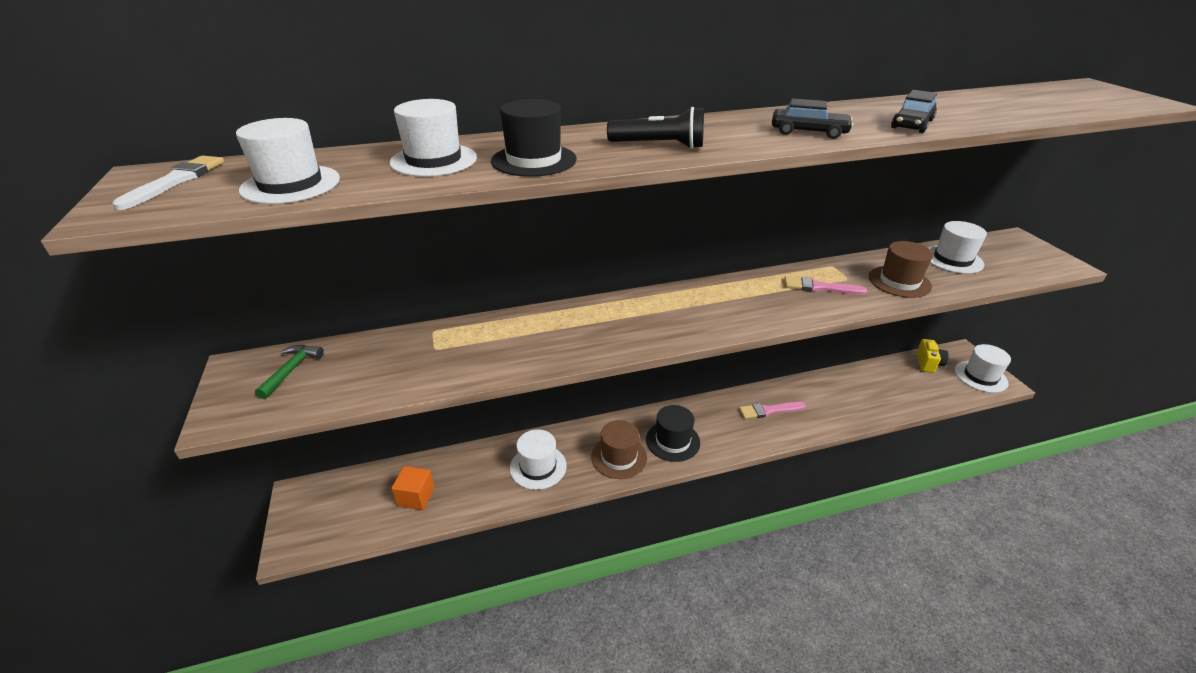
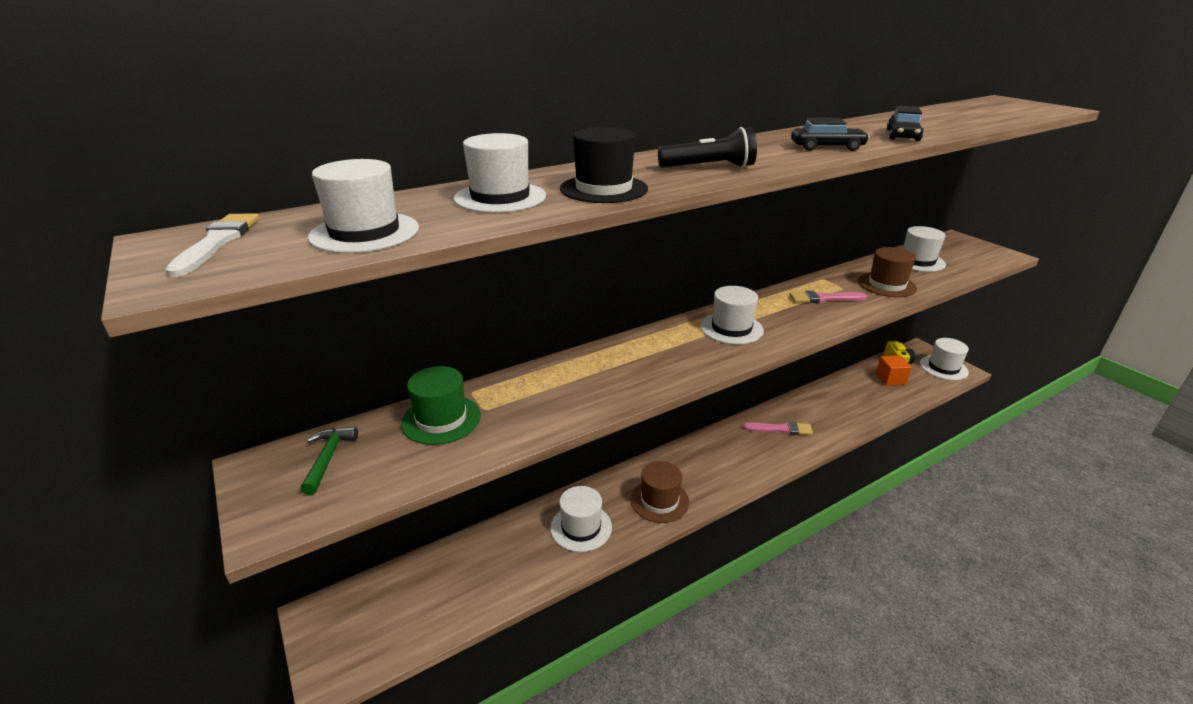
camera: 15 degrees left, 5 degrees down
(395, 352) = (441, 419): none -> green hat
(416, 497) = (459, 587): orange cube -> orange cube (890, 379)
(673, 441) = (705, 474): black hat -> none
(704, 305) = (731, 328): none -> white hat
(769, 410) = (781, 429): pink brush -> pink brush turned 150 degrees counterclockwise

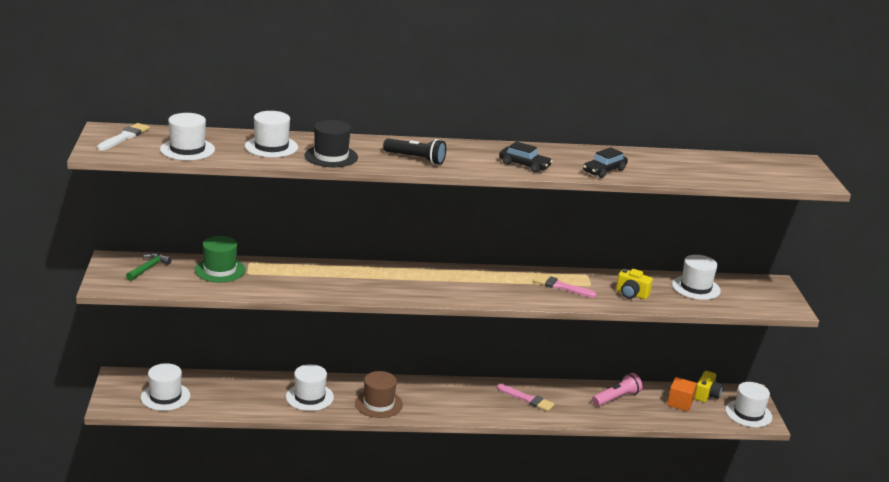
camera: 25 degrees right, 5 degrees down
(731, 328) = (458, 282): white hat -> white hat (165, 396)
(843, 395) = (616, 398): none -> pink flashlight
(886, 285) = (631, 294): brown hat -> yellow camera

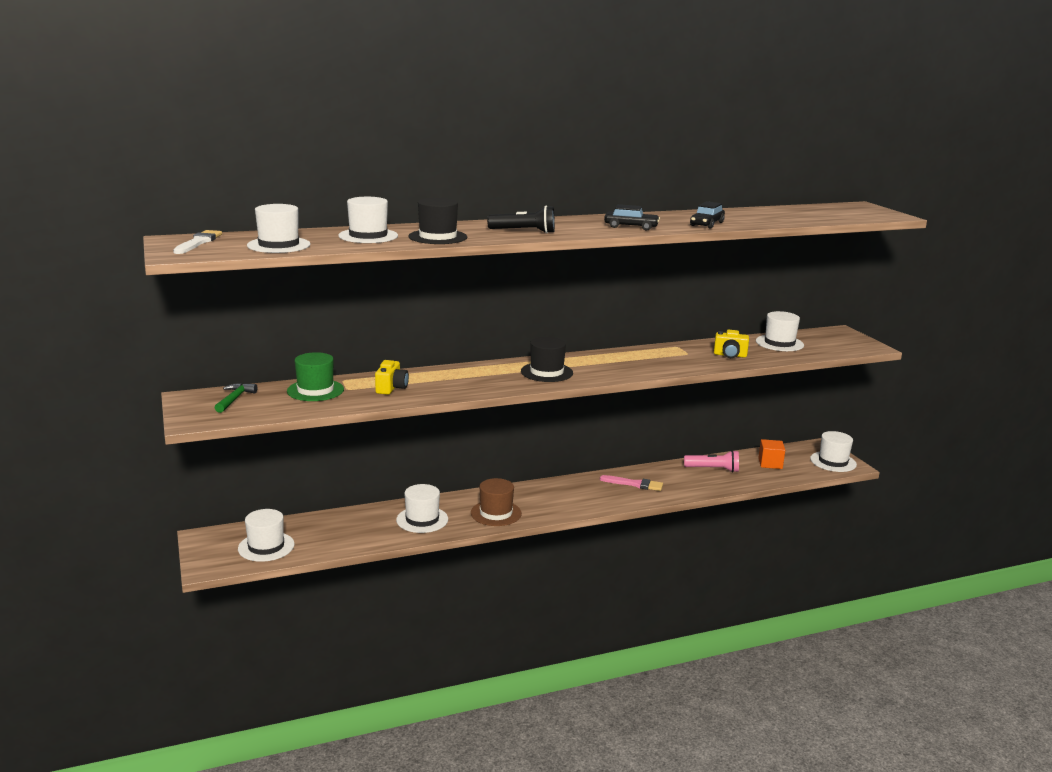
camera: 15 degrees left, 5 degrees down
(437, 284) = (546, 372): none -> black hat
(561, 287) = (663, 358): pink brush -> none
(616, 398) = (713, 469): pink flashlight -> pink flashlight turned 60 degrees clockwise
(706, 395) = (787, 453): yellow camera -> yellow camera (391, 388)

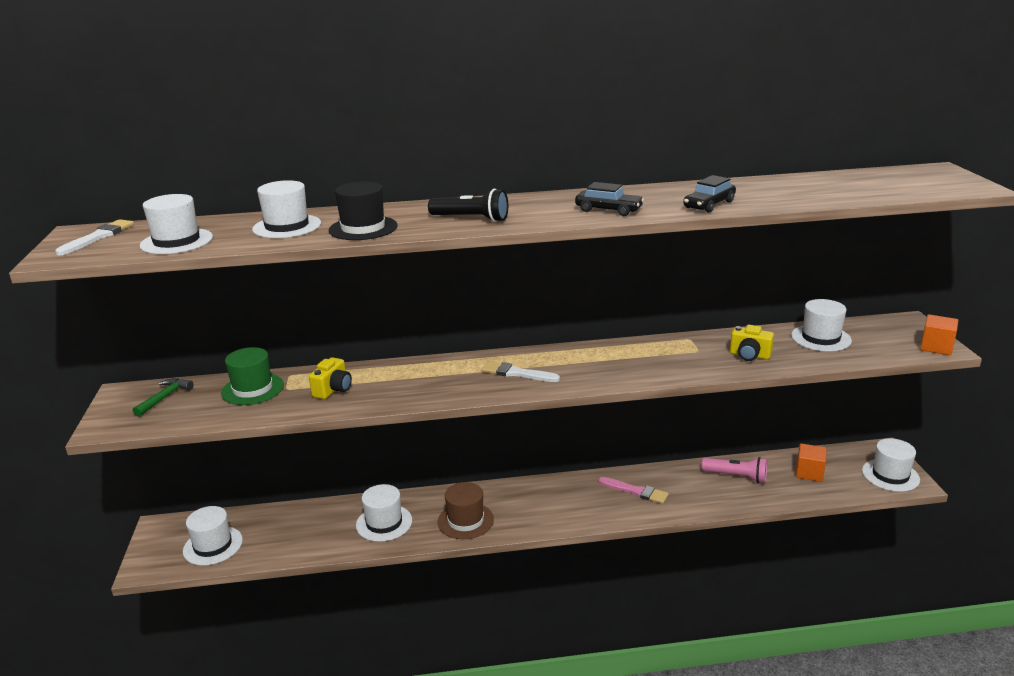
camera: 15 degrees right, 5 degrees up
(546, 372) = (516, 373): black hat -> white brush
(867, 346) = (936, 347): none -> orange cube

